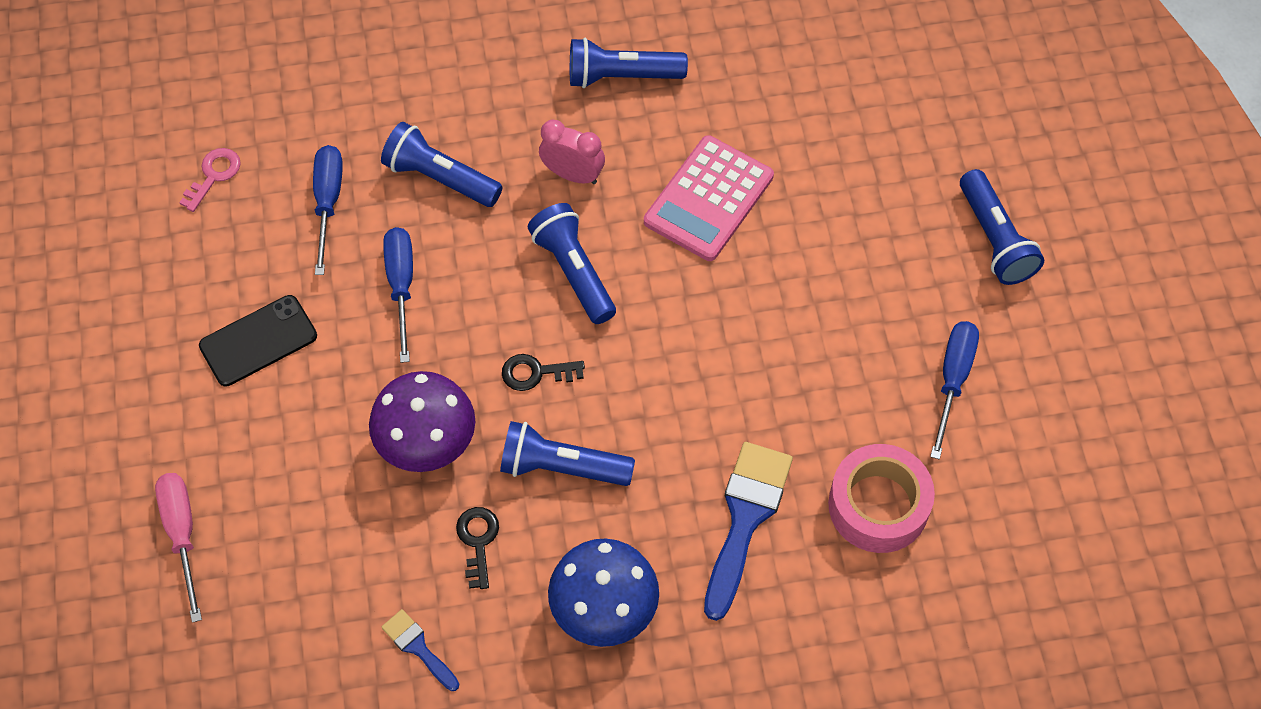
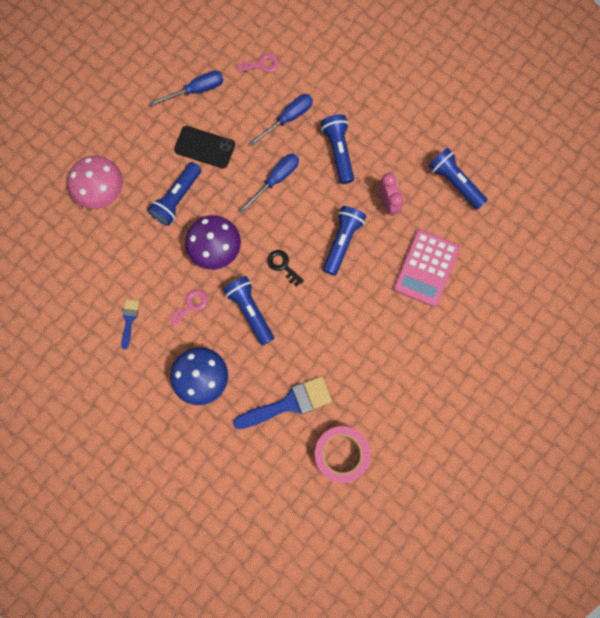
camera: 50 degrees right, 15 degrees up
(182, 534) = (102, 192): pink screwdriver -> pink mushroom
(478, 541) = (191, 305): black key -> pink key
(708, 199) = (426, 268): pink calculator -> pink calculator turned 60 degrees counterclockwise
(953, 380) = (428, 441): blue screwdriver -> blue screwdriver (196, 90)
(995, 239) = (516, 407): blue flashlight -> blue flashlight (177, 199)

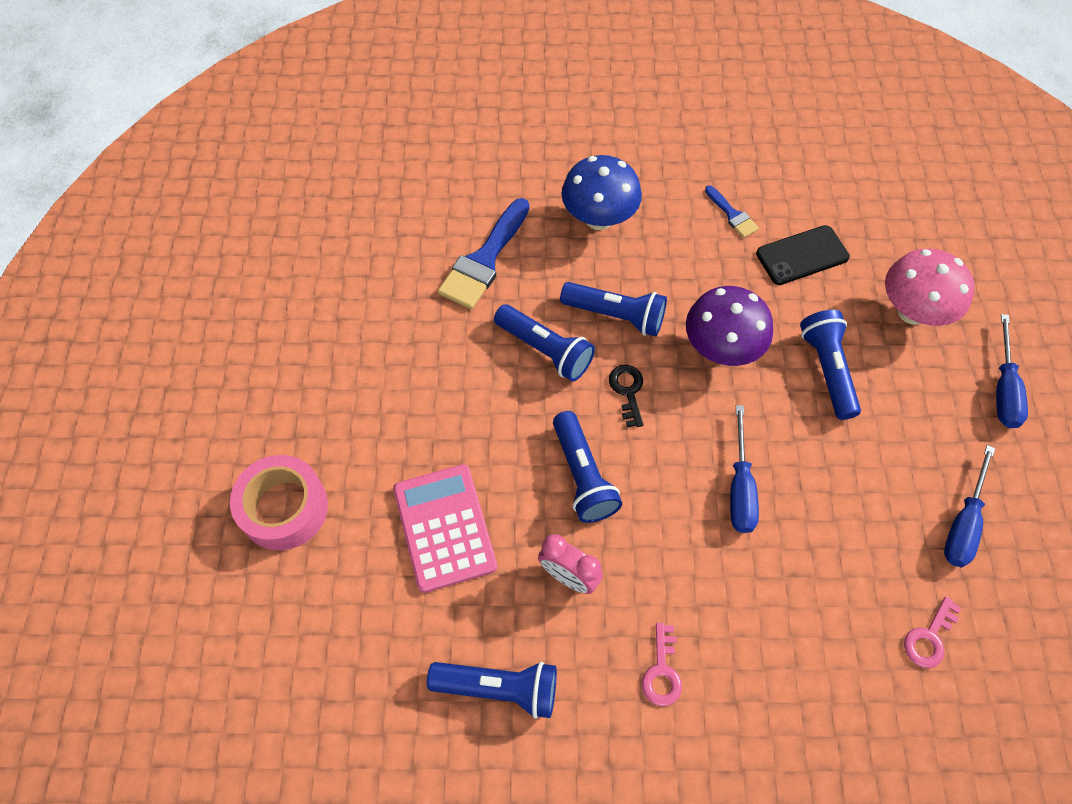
camera: 140 degrees right, 15 degrees down
(191, 305) = (685, 274): pink key -> pink key (662, 671)
(204, 147) = (867, 456): black phone -> black phone (802, 255)
(283, 265) = (627, 391): black key -> black key turned 105 degrees counterclockwise
(288, 118) = (811, 586): blue screwdriver -> blue screwdriver (1003, 389)
(338, 151) = (700, 595): blue flashlight -> blue flashlight (545, 350)
(341, 454) = (384, 254): pink tape -> pink tape (284, 508)

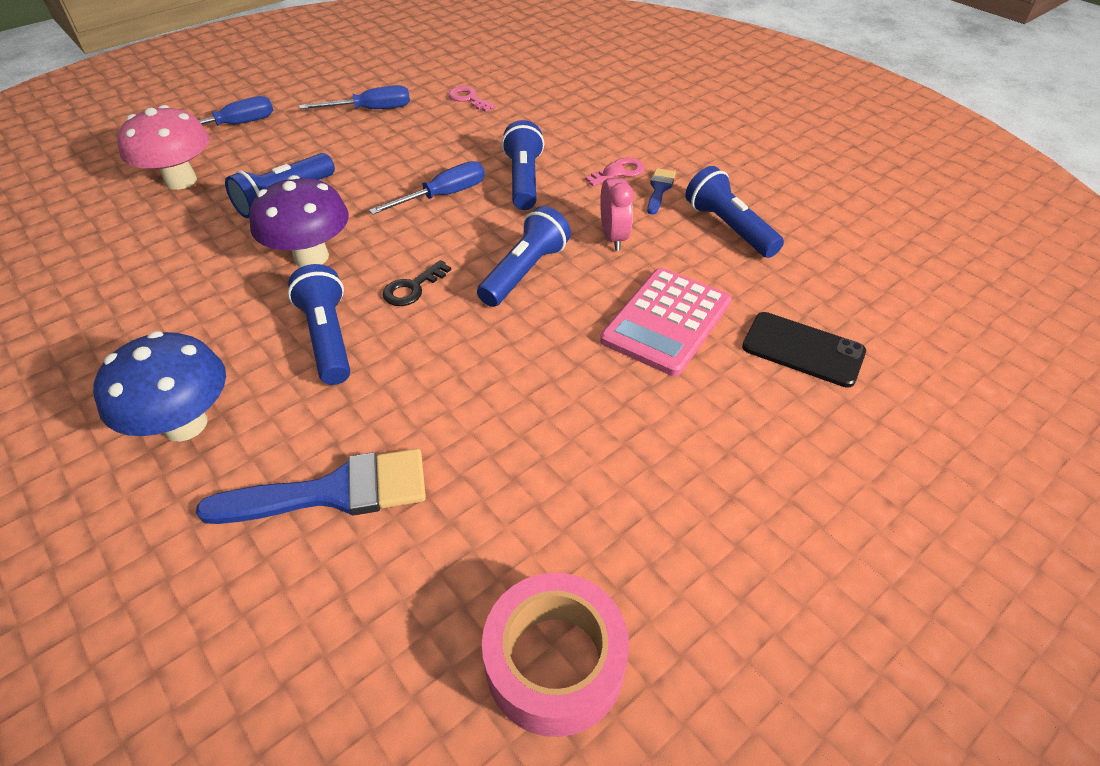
camera: 130 degrees left, 15 degrees down
(284, 508) = (797, 441): pink tape -> pink tape (555, 662)
(545, 350) = (418, 364): blue flashlight -> blue flashlight (523, 180)
(732, 215) = (113, 322): blue brush -> blue brush (659, 189)
(802, 255) = (148, 257): black phone -> black phone (803, 349)
(929, 638) = (468, 99): pink key -> pink key turned 135 degrees counterclockwise

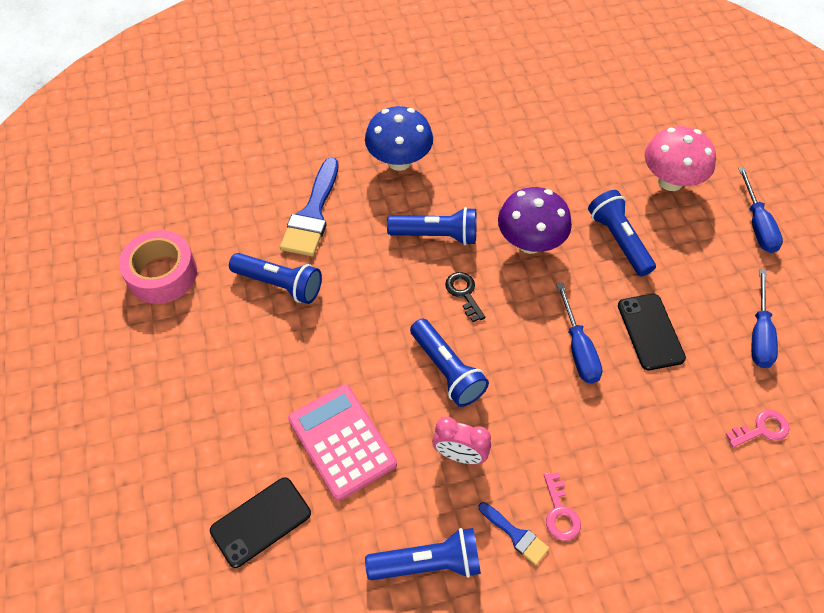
camera: 115 degrees right, 10 degrees up
(399, 161) = (650, 331): none -> black phone
(523, 180) = (579, 420): blue flashlight -> blue flashlight (280, 284)

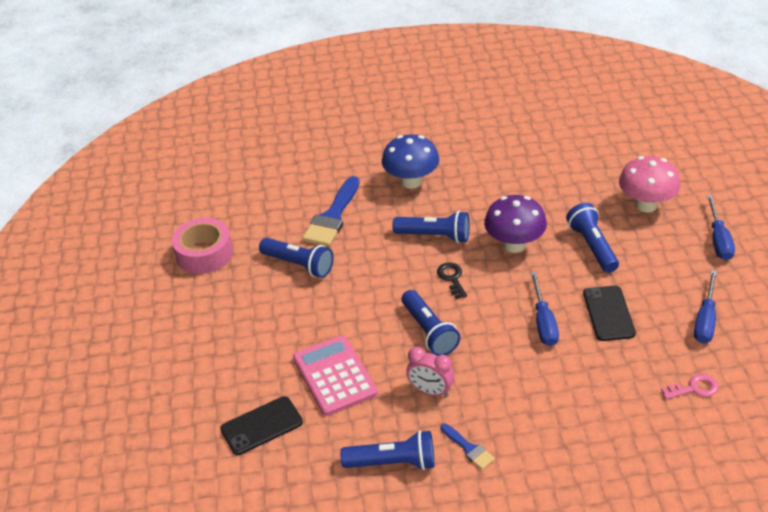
camera: 10 degrees right, 15 degrees down
(560, 512) = (508, 435): pink key -> none

